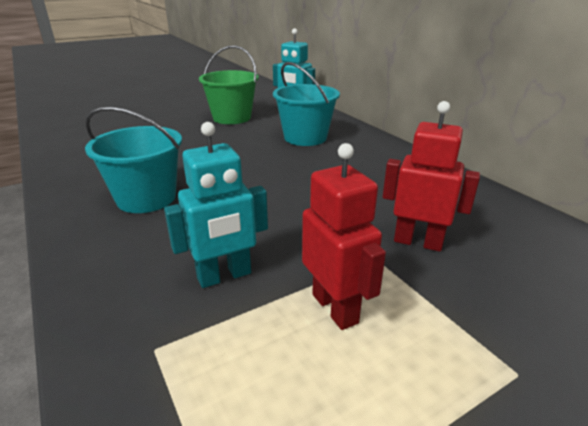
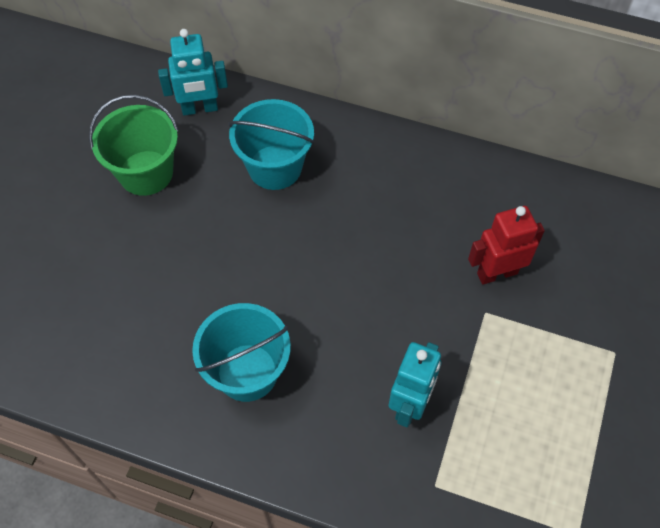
camera: 40 degrees left, 30 degrees up
(335, 308) = (499, 377): red robot -> none

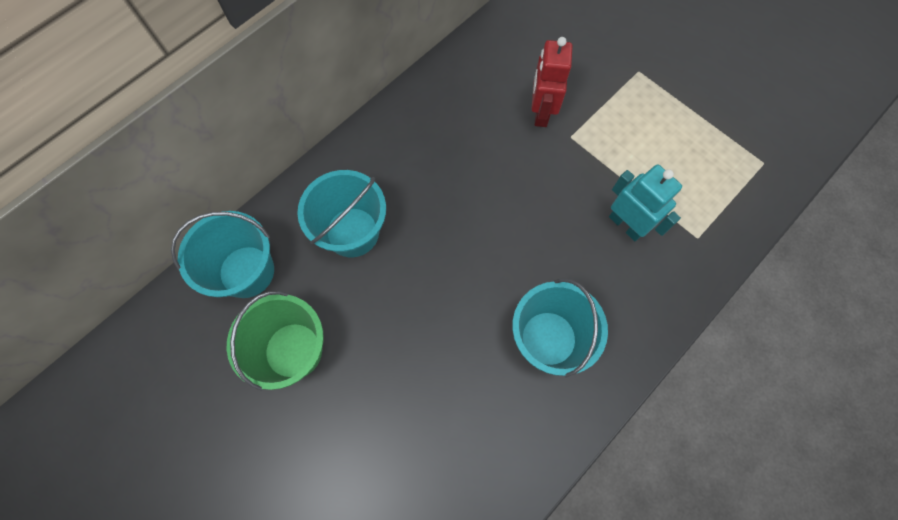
camera: 65 degrees left, 10 degrees up
(200, 109) = (247, 271): turquoise robot -> turquoise bucket

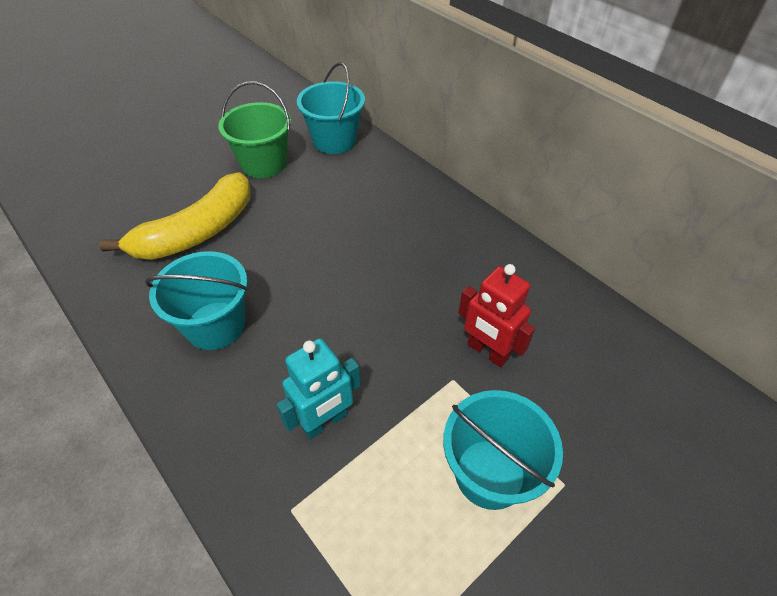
camera: 95 degrees right, 20 degrees down
(352, 232) = (357, 196): turquoise bucket -> turquoise bucket (490, 473)
(421, 399) = (197, 232): none -> yellow banana
(541, 112) = (487, 352): red robot -> red robot turned 150 degrees counterclockwise

